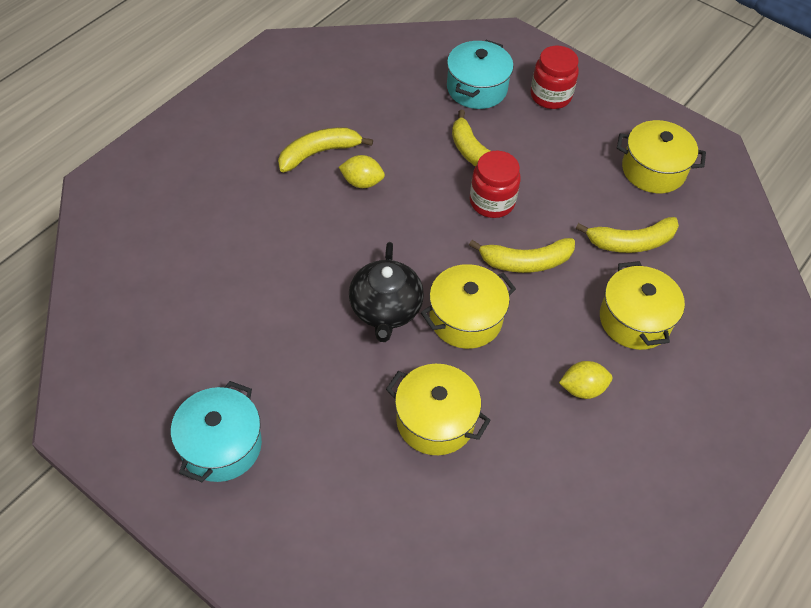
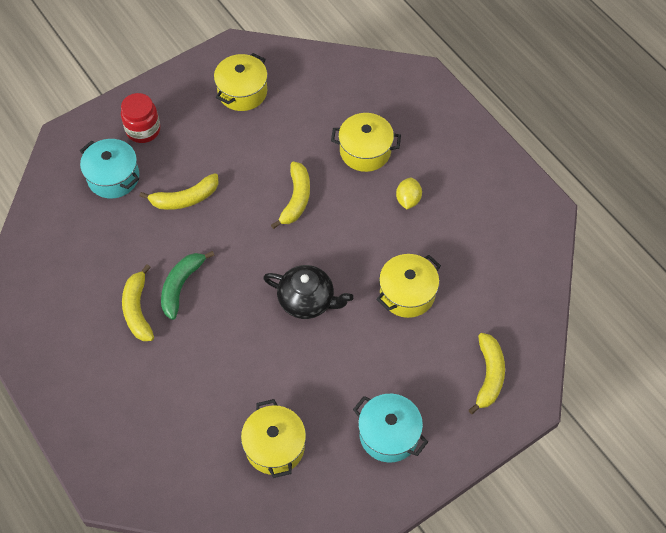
camera: 70 degrees left, 5 degrees up
(362, 182) = (181, 286): yellow lemon -> green banana
(465, 319) = (332, 251): yellow pot -> yellow pot (275, 446)
(492, 202) = (234, 203): red jar -> none
(631, 242) = (301, 130): yellow banana -> yellow banana (489, 376)

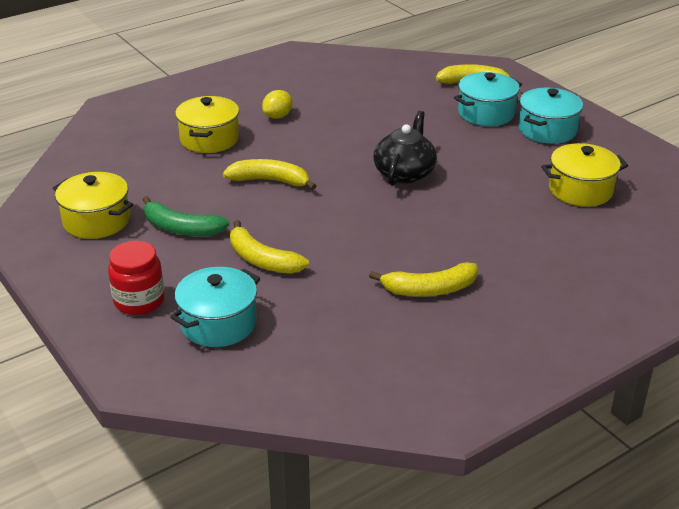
camera: 90 degrees left, 25 degrees down
(181, 286) = (392, 257): green banana -> green banana (181, 228)
(185, 199) = (262, 260): yellow banana -> yellow banana turned 150 degrees clockwise
(407, 293) = (391, 119): yellow pot -> none
(408, 200) = (278, 116): yellow lemon -> yellow lemon turned 60 degrees counterclockwise
(422, 380) = (486, 113): none -> turquoise pot

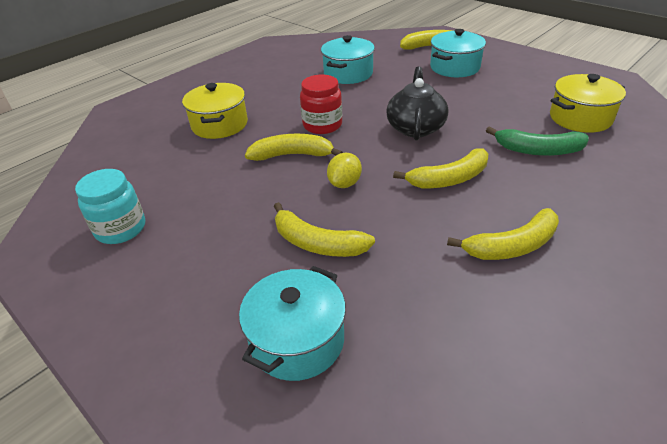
camera: 10 degrees left, 5 degrees up
(96, 221) = (121, 229): yellow pot -> turquoise jar
(139, 301) = (190, 326): red jar -> red jar (322, 125)
(181, 228) = (216, 221): green banana -> green banana (538, 150)
(278, 116) = (276, 95): yellow lemon -> yellow lemon (345, 183)
(408, 227) = (449, 179): none -> yellow banana
(547, 130) = (514, 73): turquoise pot -> turquoise pot (348, 74)

